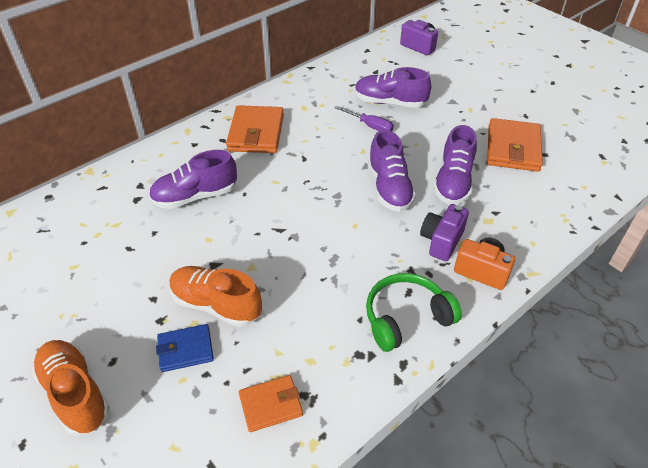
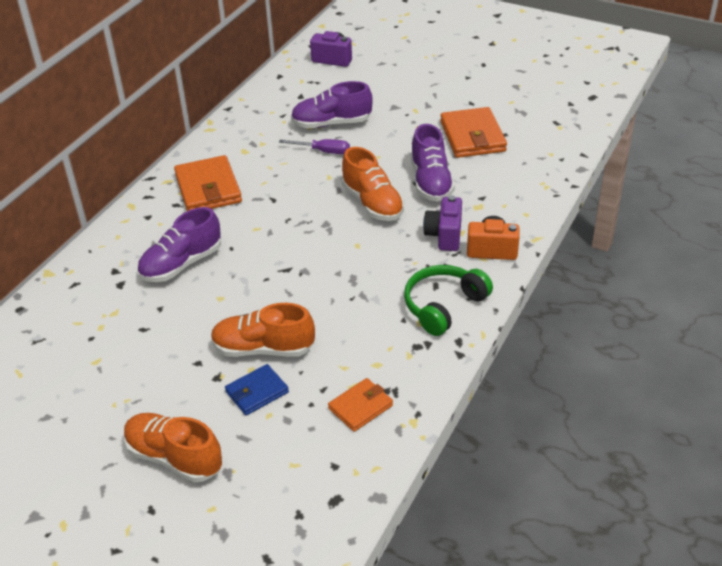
camera: 20 degrees left, 5 degrees down
(389, 188) = (372, 203): purple shoe -> orange shoe

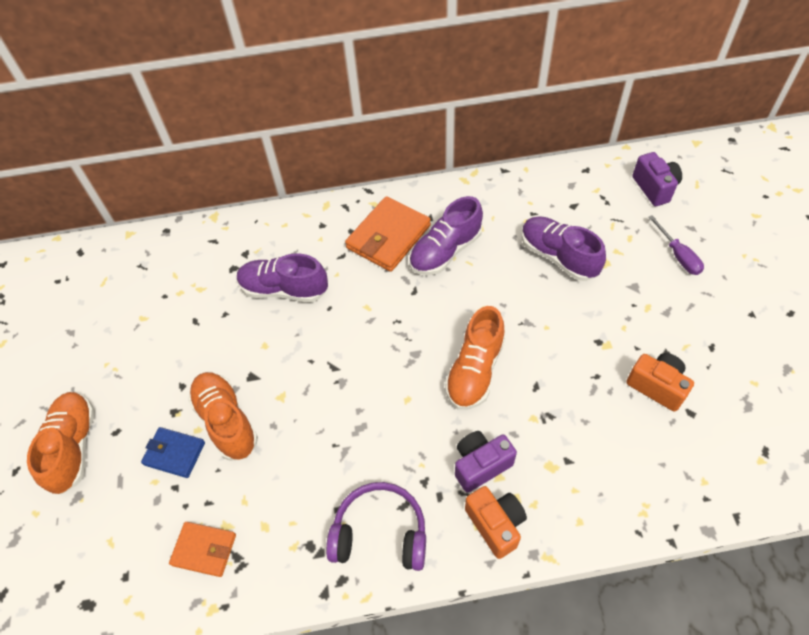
camera: 55 degrees right, 15 degrees up
(323, 151) = (512, 279): purple screwdriver -> purple screwdriver (678, 255)
(431, 182) = (550, 397): purple shoe -> purple shoe (445, 251)
(443, 306) = (380, 533): green headphones -> purple headphones
(472, 136) = (657, 386): orange wallet -> orange camera

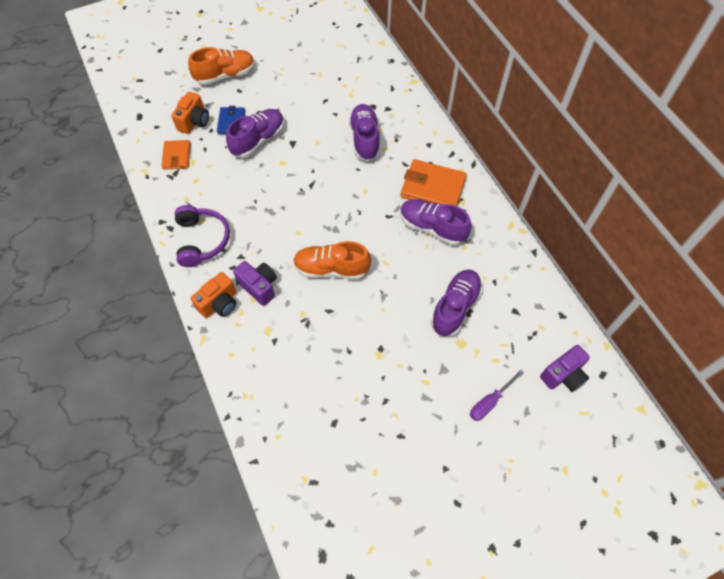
camera: 70 degrees right, 5 degrees up
(226, 421) = (258, 140): orange shoe -> purple shoe
(657, 386) = (351, 395): orange camera -> orange camera (194, 122)

